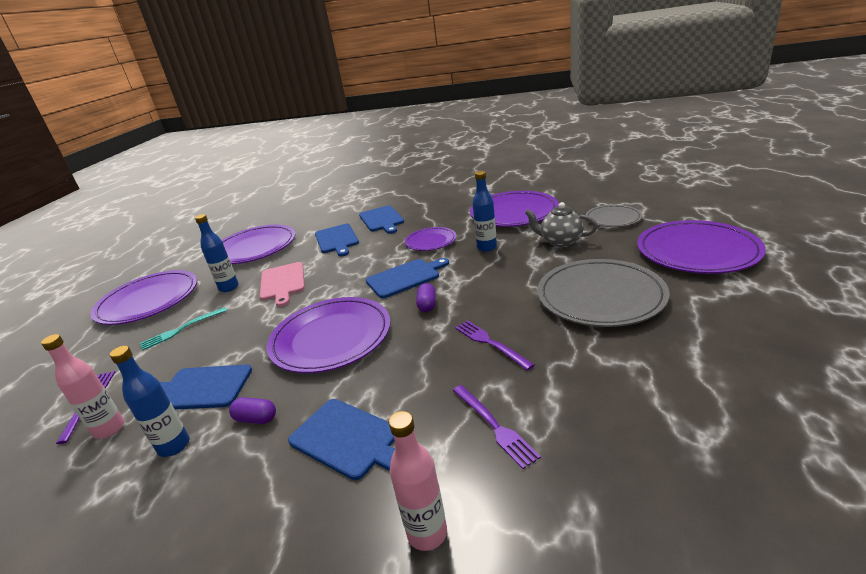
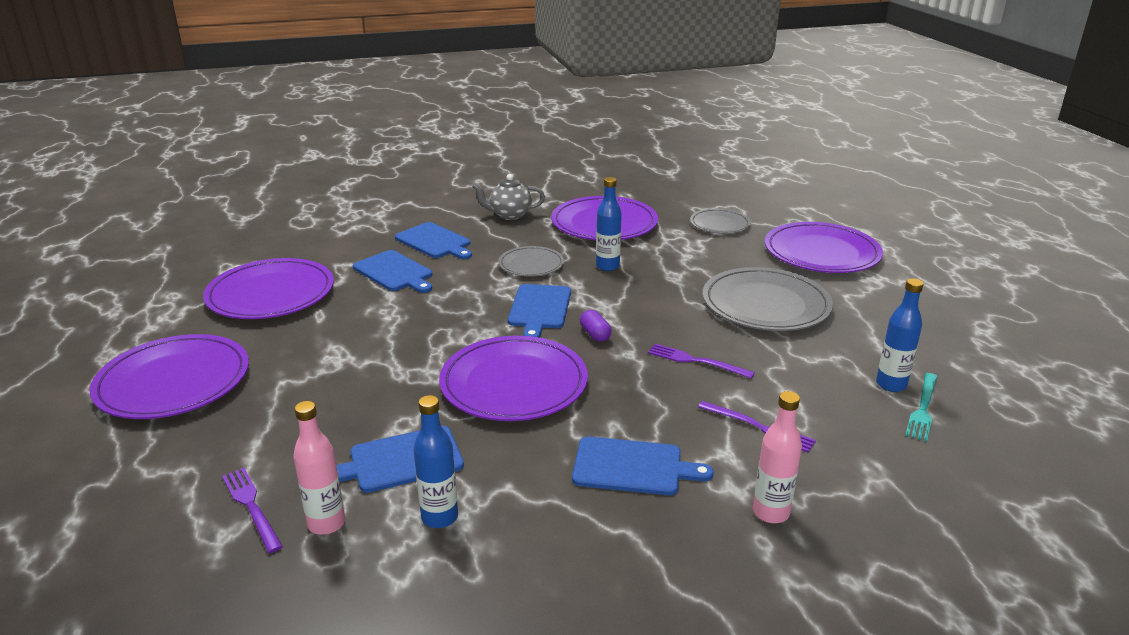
camera: 30 degrees left, 0 degrees up
(181, 329) = (285, 407): turquoise fork -> turquoise fork (923, 408)
(229, 287) = (295, 348): blue bottle -> blue bottle (891, 385)
(256, 419) = (511, 473): purple capsule -> none
(282, 282) = (374, 333): pink cutting board -> none
(405, 277) = (539, 309): blue cutting board -> blue cutting board turned 150 degrees clockwise
(431, 241) = (531, 264): purple plate -> grey plate
(560, 241) = (684, 253): grey teapot -> grey teapot (509, 215)

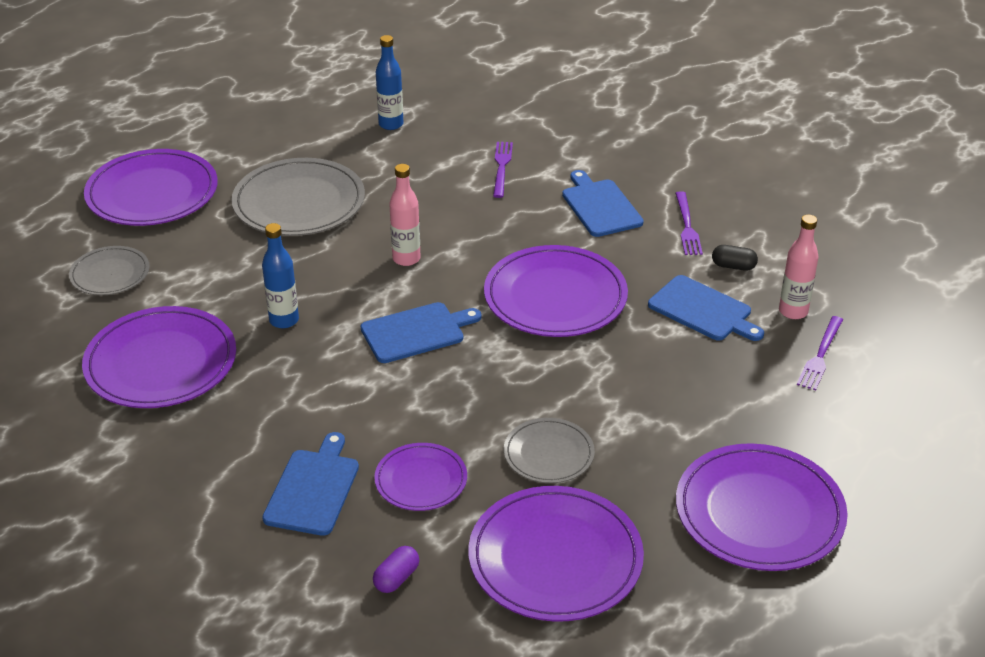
camera: 120 degrees left, 10 degrees up
(394, 272) = (421, 480): blue cutting board -> purple plate
(439, 517) = (733, 266): blue bottle -> black capsule
(509, 215) = (181, 458): grey teapot -> none
(531, 264) = (319, 378): grey plate -> grey plate (548, 454)
(595, 334) = (436, 281): purple capsule -> purple capsule (396, 578)
(696, 361) = (434, 215): purple fork -> purple fork (687, 226)
(770, 512) = (590, 145): pink bottle -> pink bottle (406, 259)
(923, 408) = (413, 109): turquoise fork -> none

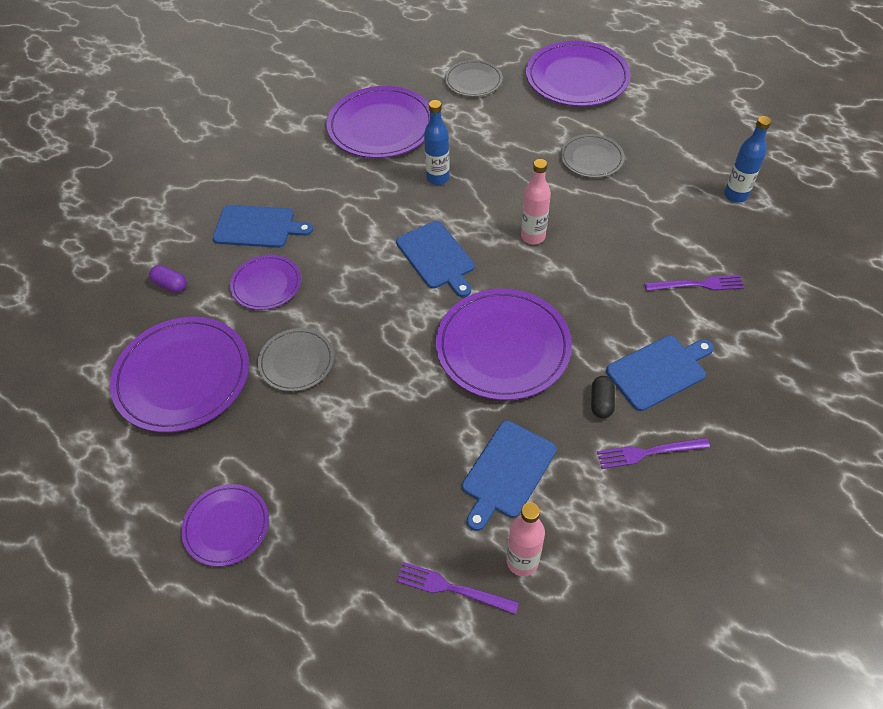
camera: 85 degrees right, 15 degrees up
(299, 203) = (591, 158): grey plate -> grey plate, size x0.56
(733, 266) = (588, 500): black capsule -> black capsule (601, 402)
(759, 512) = (226, 526): purple plate -> purple plate, size x0.56

